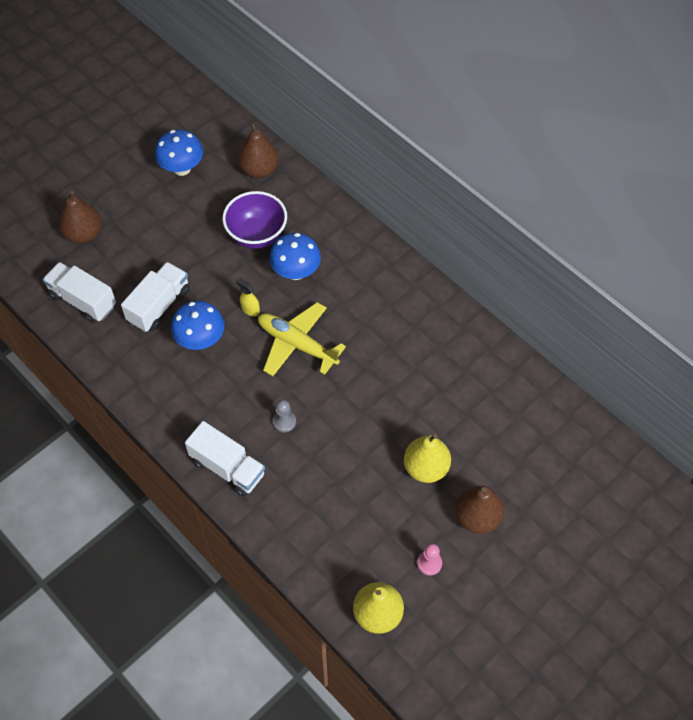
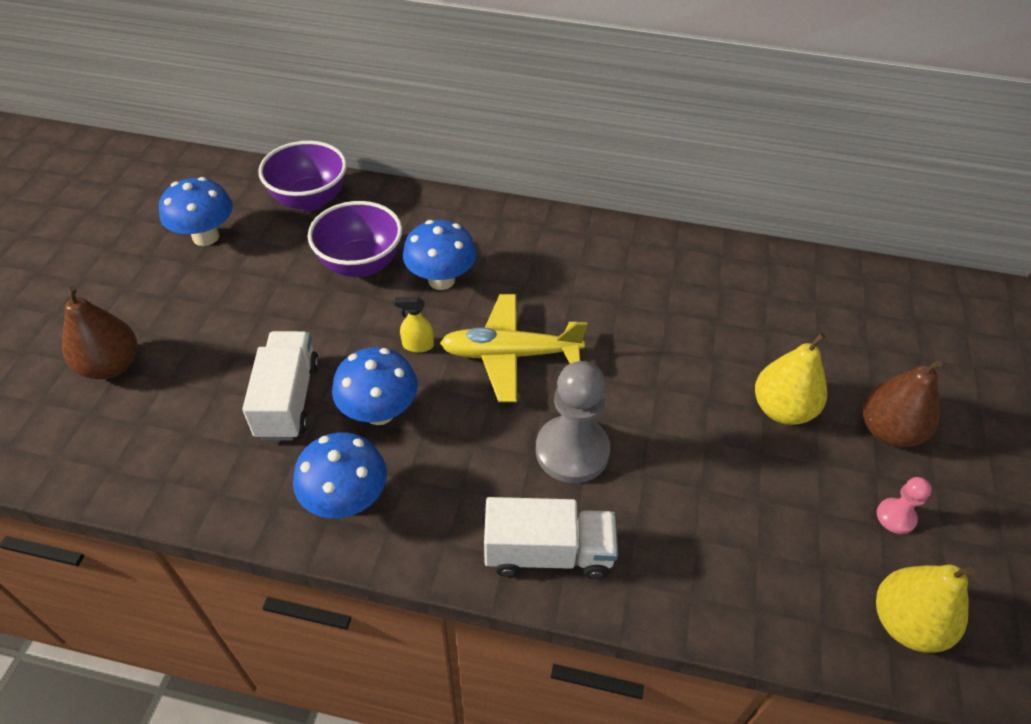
camera: 35 degrees left, 10 degrees down
(83, 300) = (165, 448): white truck -> none
(150, 381) = (346, 500): none -> blue mushroom
(259, 170) = (310, 200): brown pear -> purple bowl
(284, 422) = (572, 451): grey pawn -> grey pawn, size x2.06

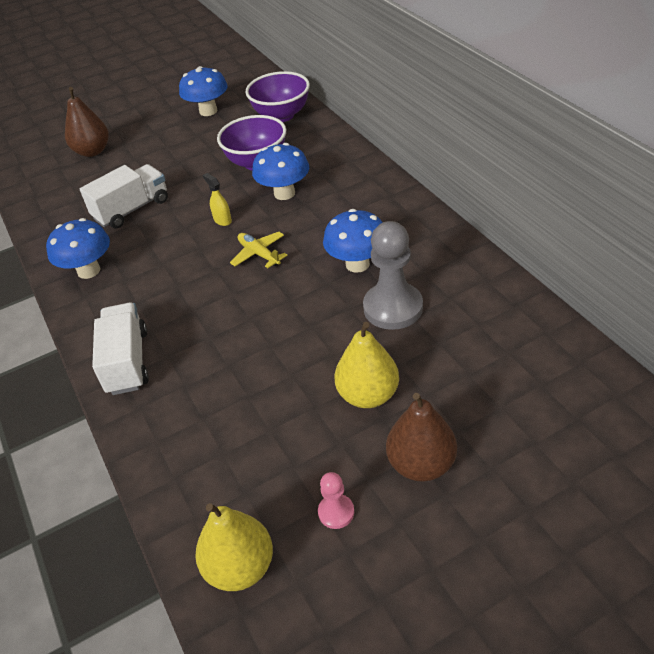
camera: 55 degrees right, 5 degrees down
(379, 412) = (158, 241): blue mushroom -> blue mushroom (357, 264)
(509, 355) = (259, 254): yellow plane -> yellow plane, size x0.58
(548, 553) = (127, 362): white truck -> white truck turned 150 degrees counterclockwise
(572, 451) = (213, 324): grey pawn -> grey pawn (393, 308)

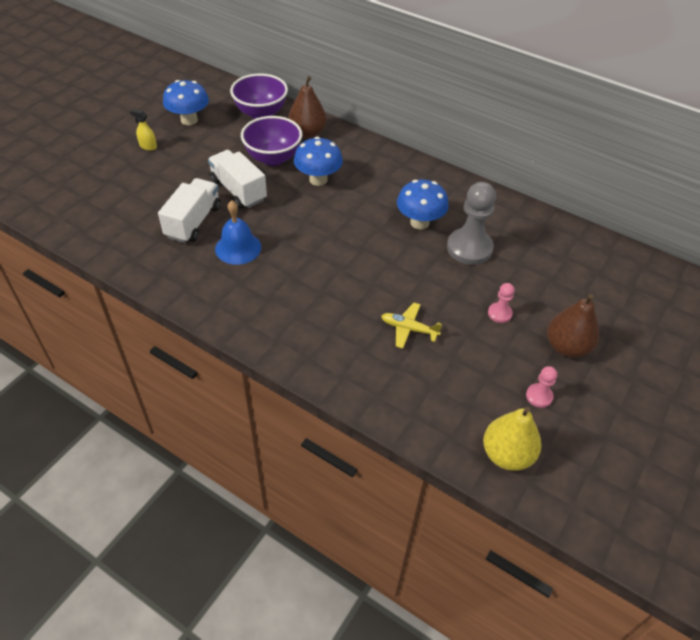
camera: 35 degrees left, 5 degrees up
(89, 271) = (200, 283): blue mushroom -> none
(92, 151) = (105, 177): brown pear -> brown pear (307, 133)
(127, 362) = (302, 346): white truck -> white truck (238, 190)
(150, 244) = (238, 248): none -> blue bell
(222, 220) = (284, 213): yellow spray bottle -> yellow spray bottle (148, 146)
(259, 254) = (338, 233): yellow plane -> yellow plane (408, 329)
(368, 395) = (499, 313): yellow pear -> pink pawn

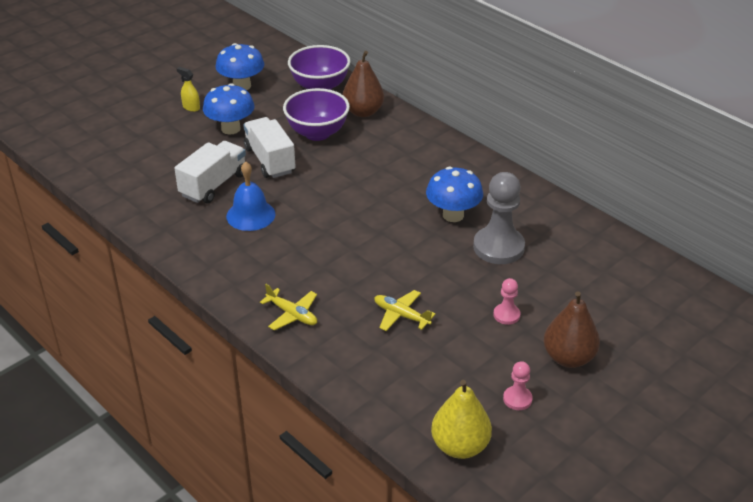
camera: 15 degrees right, 10 degrees down
(310, 344) = (292, 314): none -> yellow plane
(318, 179) = (358, 160): blue mushroom -> blue mushroom (230, 128)

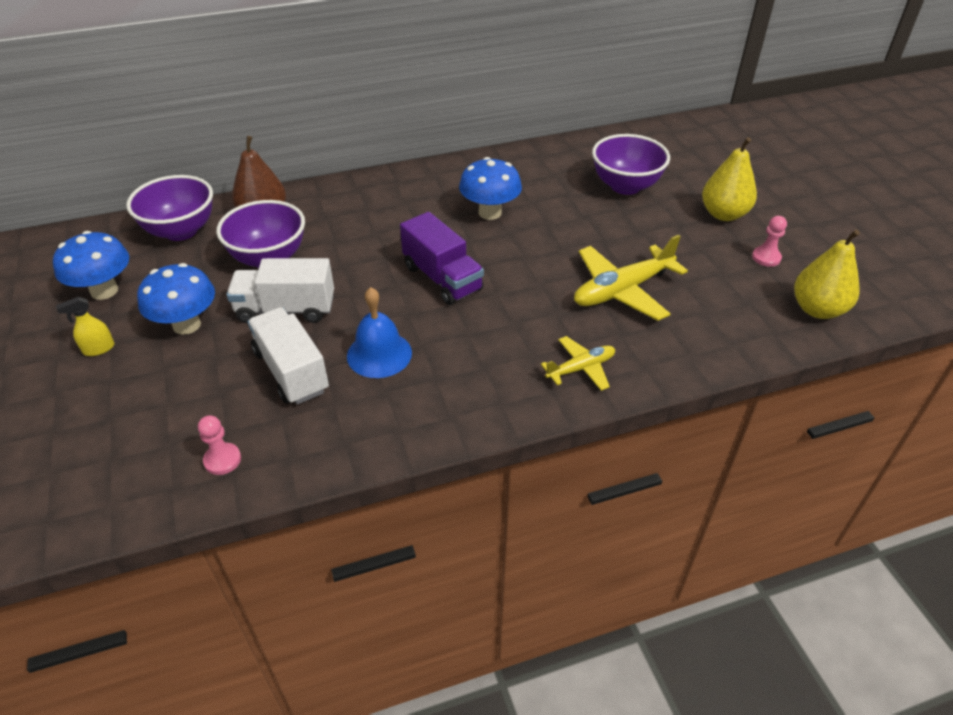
camera: 65 degrees left, 5 degrees up
(350, 217) = (442, 278): none -> purple truck
(401, 315) = (622, 290): yellow plane -> yellow plane, size x1.74
(498, 247) = (556, 202): grey pawn -> none
(506, 315) = (653, 228): pink pawn -> pink pawn (222, 460)
(561, 283) = (625, 186): none -> purple bowl
(568, 358) = (723, 214): brown pear -> yellow pear

